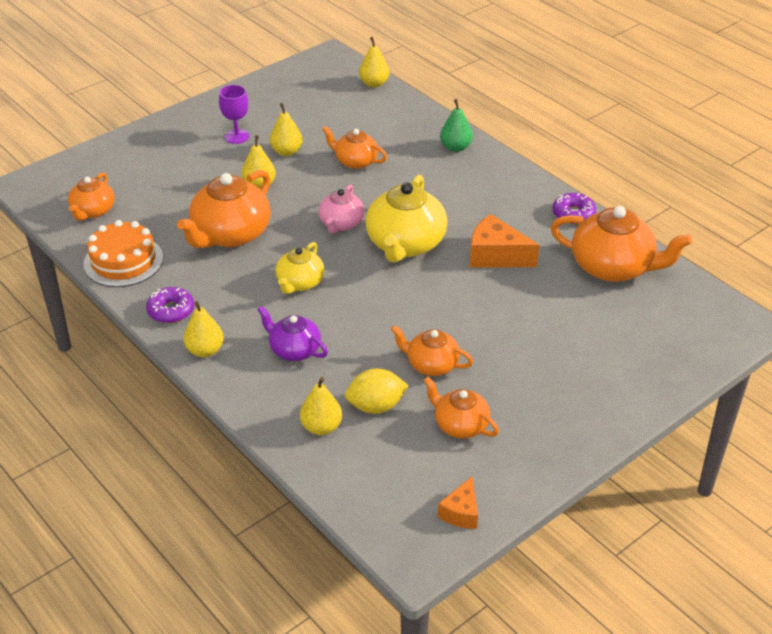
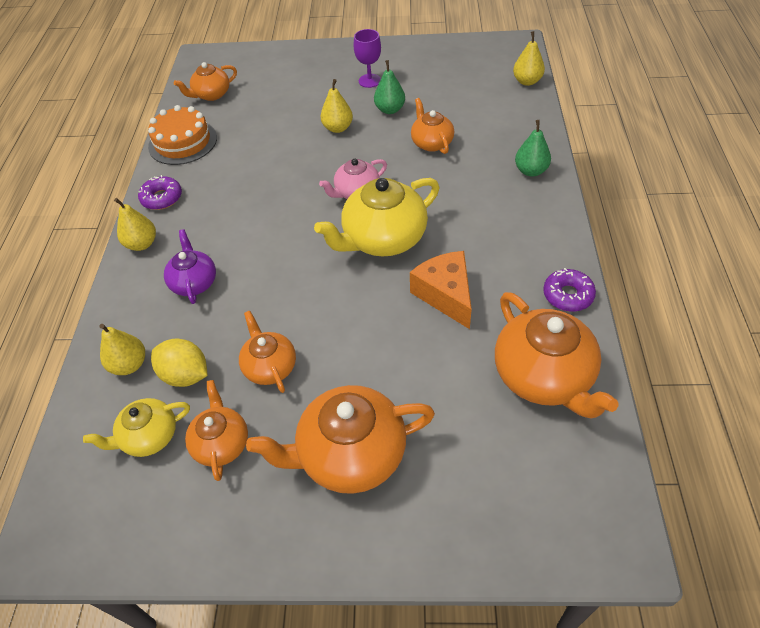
camera: 45 degrees right, 10 degrees up
(230, 234) = (270, 158): orange teapot -> orange teapot (350, 454)
(286, 152) = (390, 110): yellow pear -> green pear
(300, 283) = (266, 227): yellow teapot -> yellow teapot (149, 437)
(461, 512) = (119, 533): orange cheese -> none

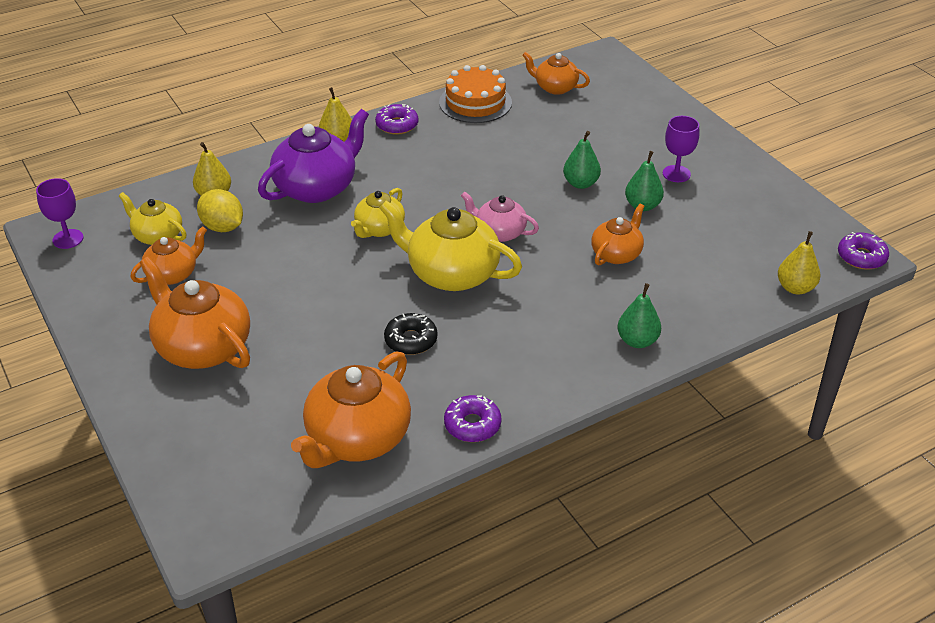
camera: 55 degrees right, 10 degrees down
(76, 529) = (68, 239): none -> purple goblet
(186, 375) = (223, 227): yellow lemon -> yellow lemon turned 45 degrees counterclockwise
(194, 282) = (317, 187): purple teapot -> purple teapot, size x1.73
(270, 366) = (259, 267): orange teapot -> none
(289, 262) = (379, 229): none -> yellow teapot
(338, 128) = (580, 183): yellow pear -> green pear
(446, 295) = (411, 340): orange cheese -> black donut
(517, 44) = (861, 257): none -> purple donut

